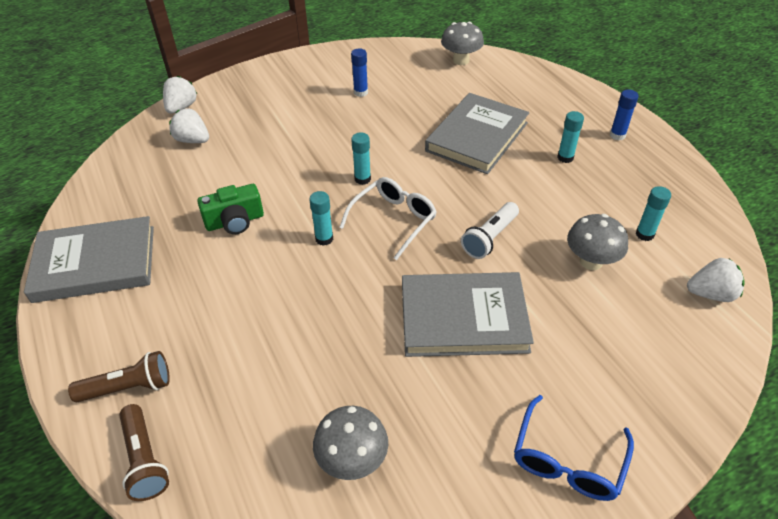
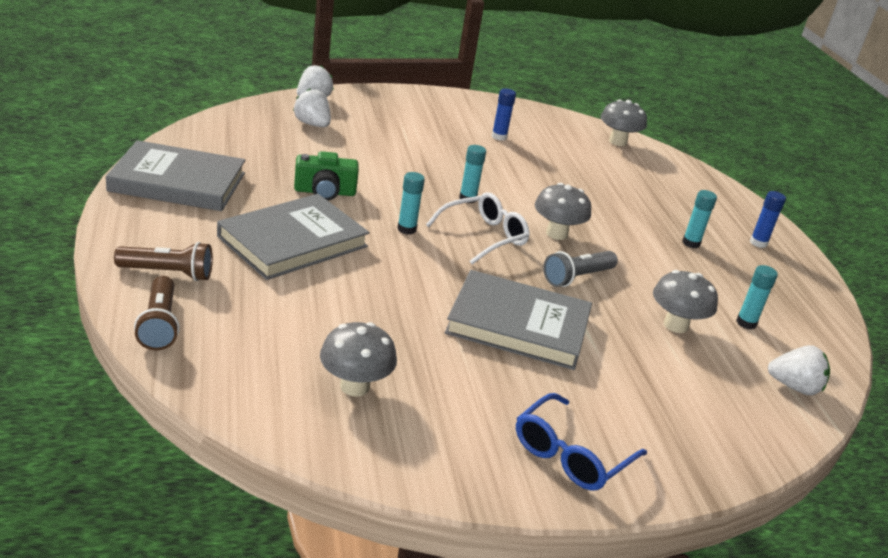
camera: 10 degrees right, 15 degrees down
(453, 191) = (556, 233): none -> grey mushroom
(477, 137) = (604, 202): grey book -> grey book (293, 241)
(490, 238) = (577, 278): white flashlight -> grey flashlight

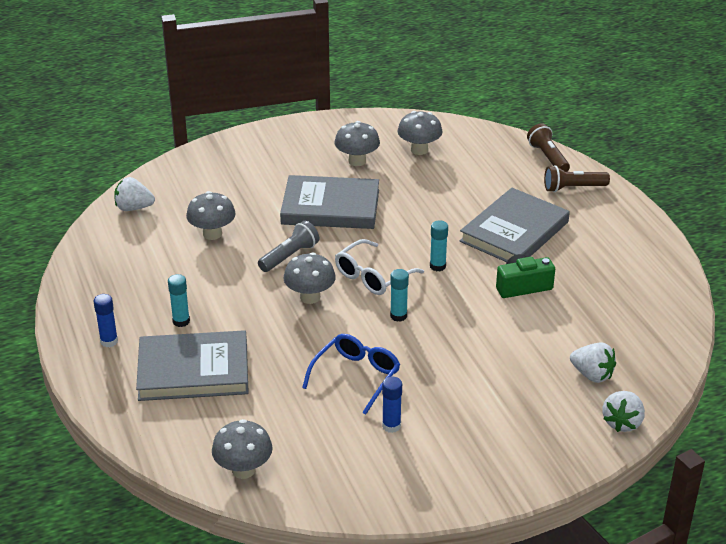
camera: 175 degrees right, 5 degrees up
(178, 182) = (638, 262): grey book -> grey book (193, 370)
(463, 389) = (357, 161): none -> grey mushroom
(571, 454) = (289, 142): blue glasses -> blue glasses (355, 377)
(746, 323) = (153, 249): turquoise glue stick -> none

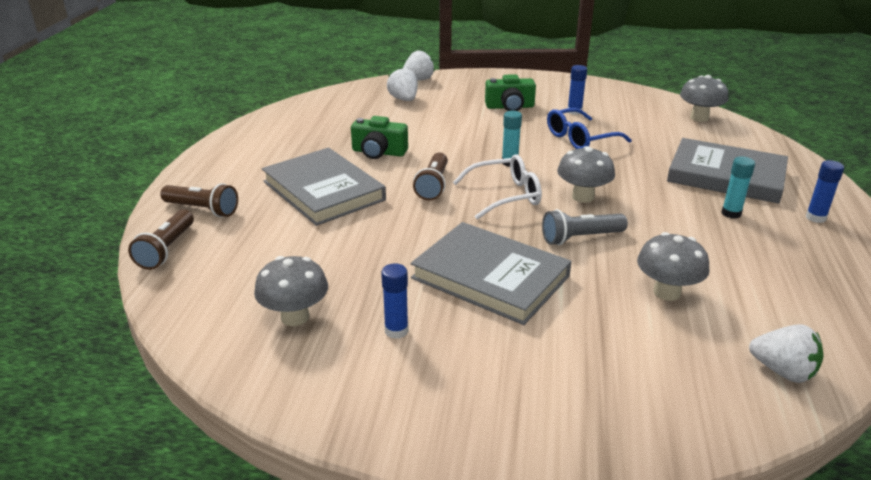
camera: 150 degrees left, 5 degrees down
(357, 161) = (396, 331): grey mushroom -> blue glue stick
(437, 266) = (433, 186): turquoise glue stick -> brown flashlight
(468, 406) = (510, 107): none -> green camera
(514, 232) = (323, 191): grey book -> grey book turned 75 degrees clockwise

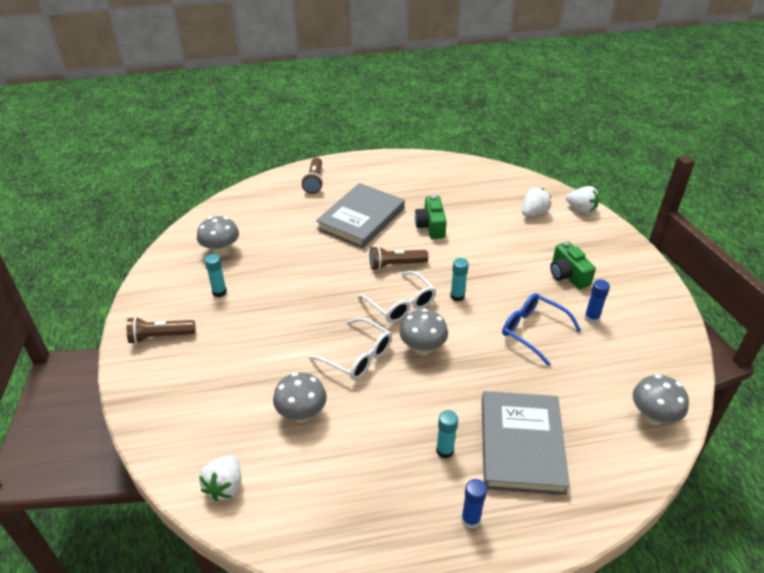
camera: 70 degrees right, 10 degrees up
(167, 249) = (268, 186): brown flashlight -> brown flashlight (160, 337)
(396, 331) = (219, 292): blue glue stick -> turquoise glue stick
(490, 277) = (288, 319): grey book -> none
(580, 238) = (357, 356): grey flashlight -> white glasses

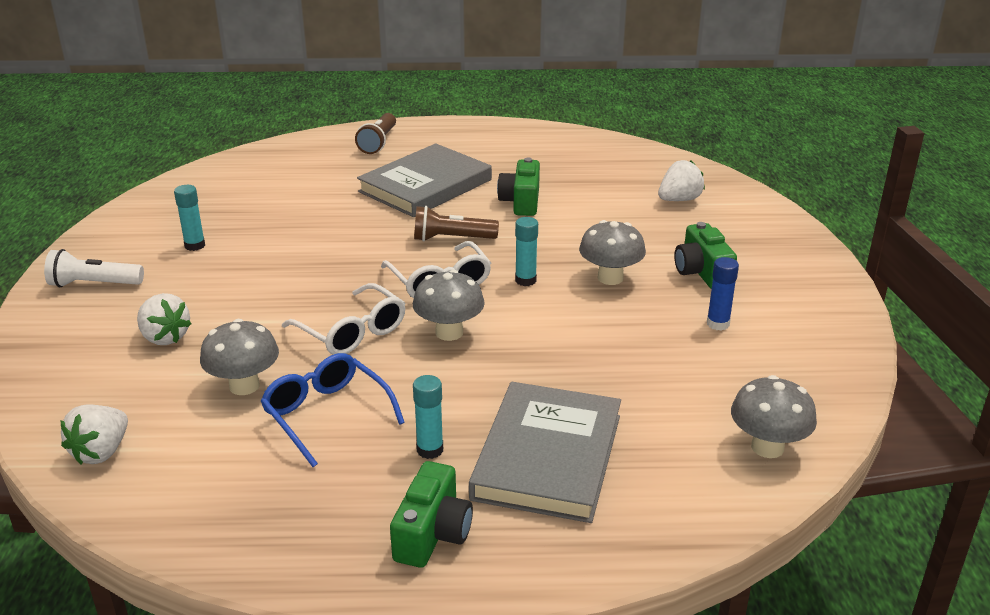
camera: 10 degrees right, 10 degrees down
(160, 337) = (93, 284): brown flashlight -> white flashlight
(221, 251) = (218, 203): grey mushroom -> grey mushroom (610, 278)
(470, 519) = (433, 533): blue glue stick -> green camera
(533, 331) = (622, 330): blue glasses -> blue glasses (327, 415)
(581, 209) = (753, 202): white strawberry -> white strawberry (165, 337)

